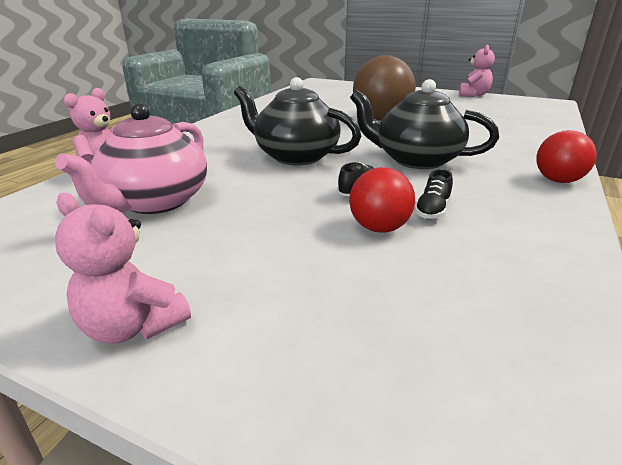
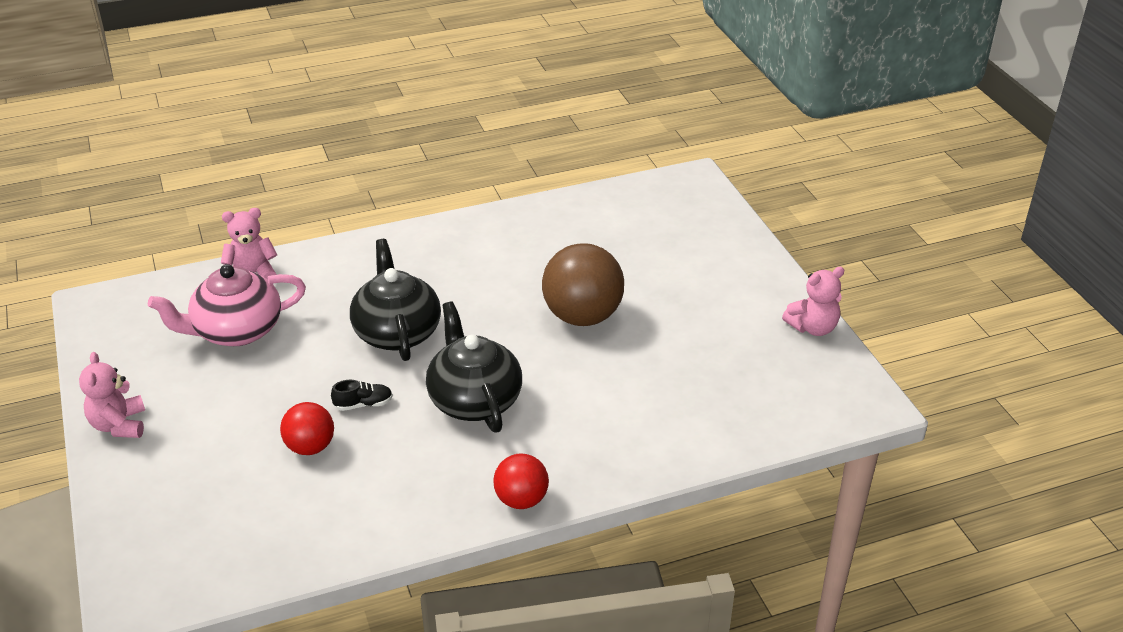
camera: 45 degrees right, 10 degrees up
(432, 210) = (368, 457): black shoe -> none

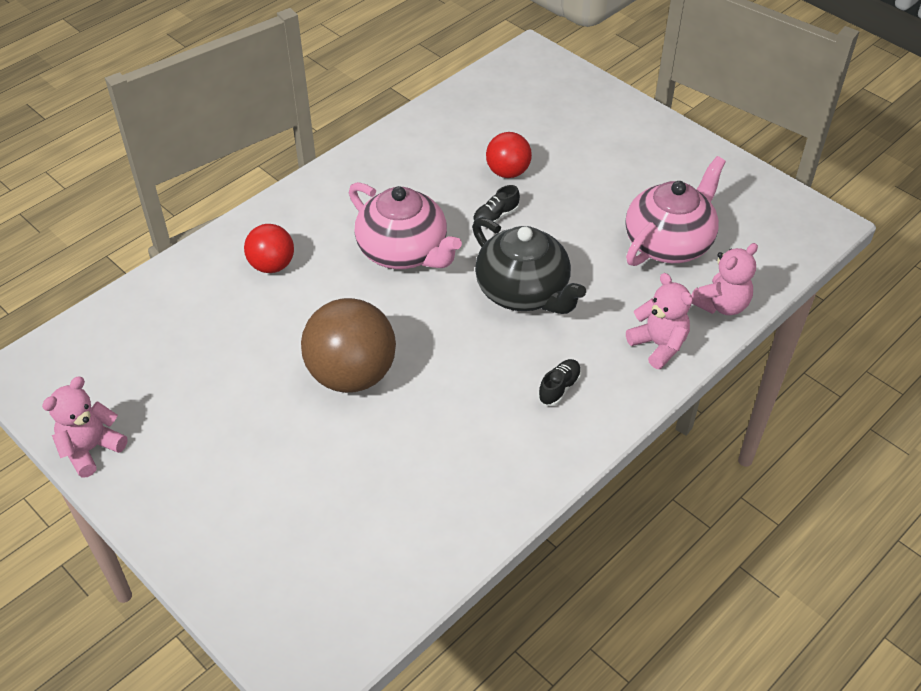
camera: 155 degrees right, 10 degrees up
(119, 425) = (669, 140): pink teddy bear -> pink teddy bear (658, 345)
(430, 260) = (559, 388): none -> black shoe
(474, 399) = (404, 251): black teapot -> pink teapot
(521, 499) = (314, 187): red ball -> red ball (272, 265)

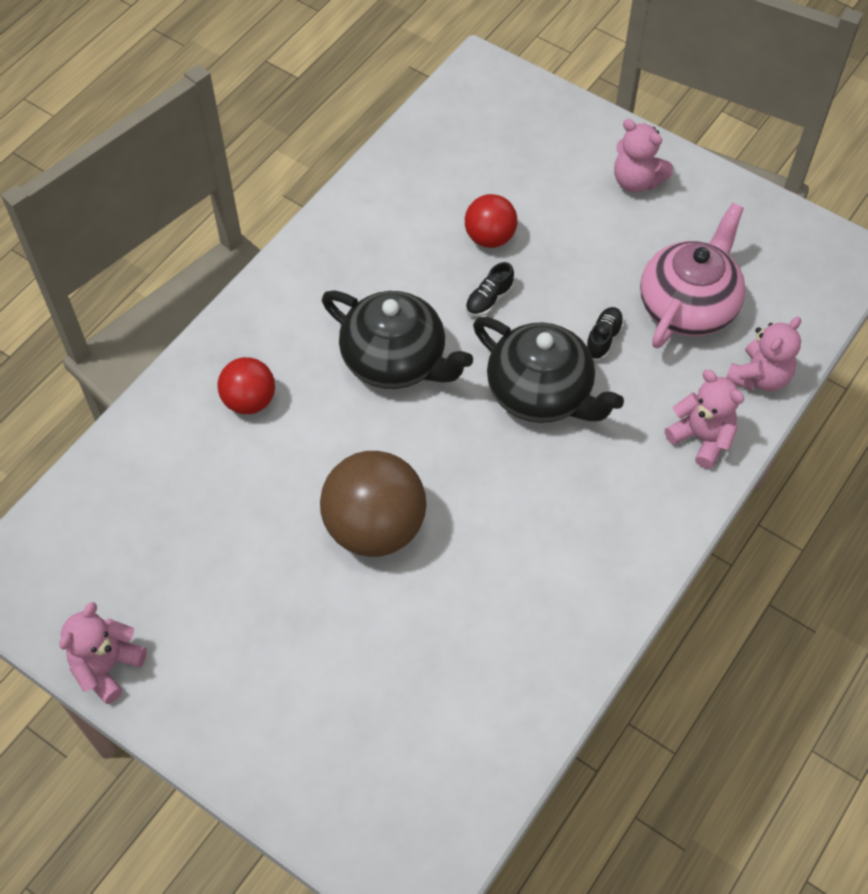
camera: 10 degrees left, 10 degrees up
(404, 251) = (396, 360): pink teapot -> black teapot
(559, 388) = (605, 508): black shoe -> black shoe (603, 338)
(644, 146) = (636, 181): none -> pink teddy bear

